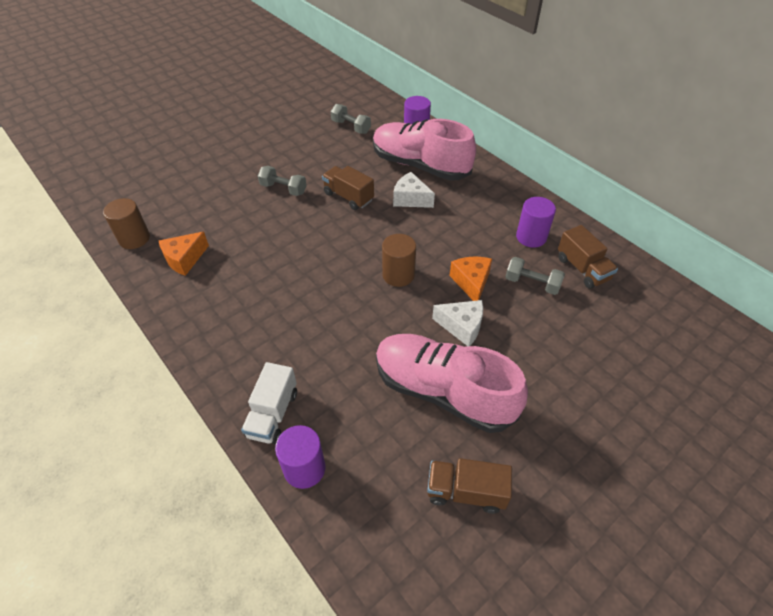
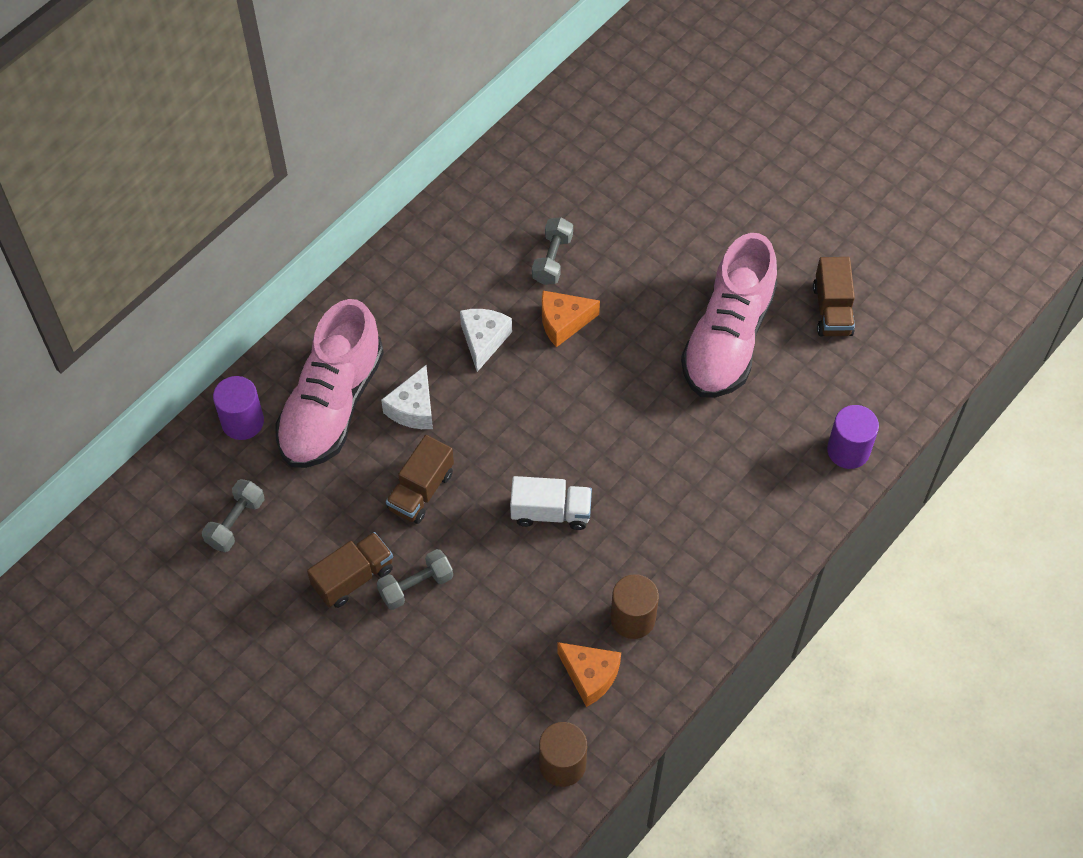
camera: 100 degrees left, 10 degrees up
(273, 414) = (797, 495): white truck -> white truck (551, 512)
(283, 189) = (416, 586): grey dumbbell -> grey dumbbell turned 45 degrees clockwise
(398, 275) = (566, 403): brown cylinder -> brown cylinder (633, 618)
(462, 326) = (635, 327): white cheese -> white cheese (483, 340)
(531, 237) = (469, 261): purple cylinder -> none
(582, 269) = (517, 208): brown truck -> brown truck (353, 578)

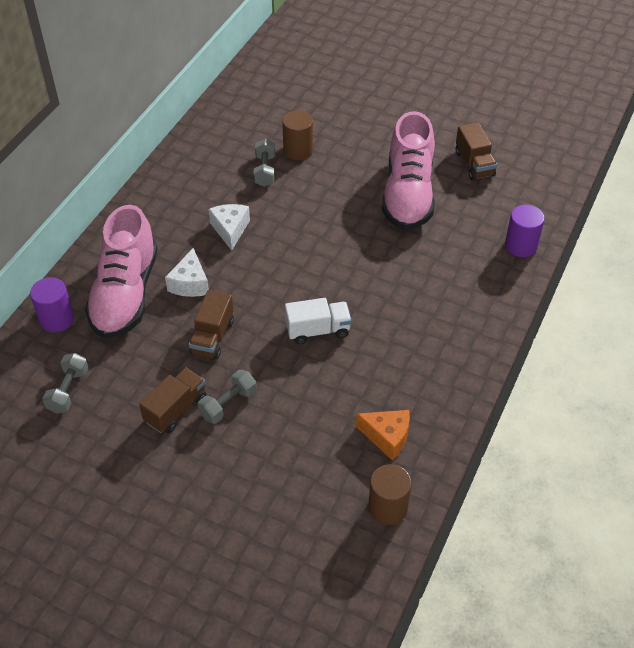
camera: 15 degrees left, 10 degrees down
(563, 322) = (286, 207): orange cheese -> none
(633, 618) = (406, 389): brown cylinder -> brown cylinder (298, 150)

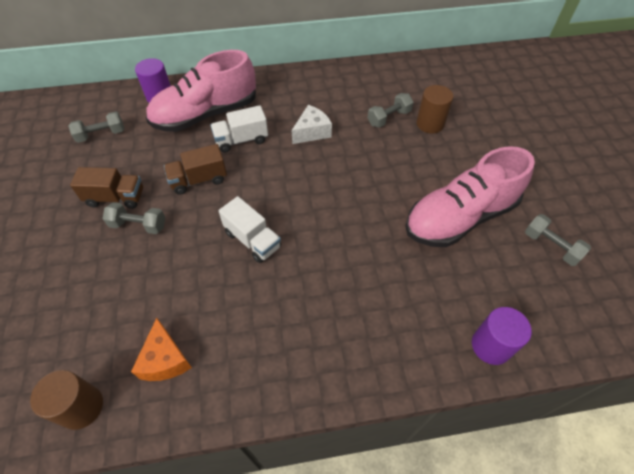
camera: 55 degrees right, 5 degrees up
(190, 283) = (241, 140): white cheese -> white truck
(474, 164) = (551, 246): brown truck -> grey dumbbell

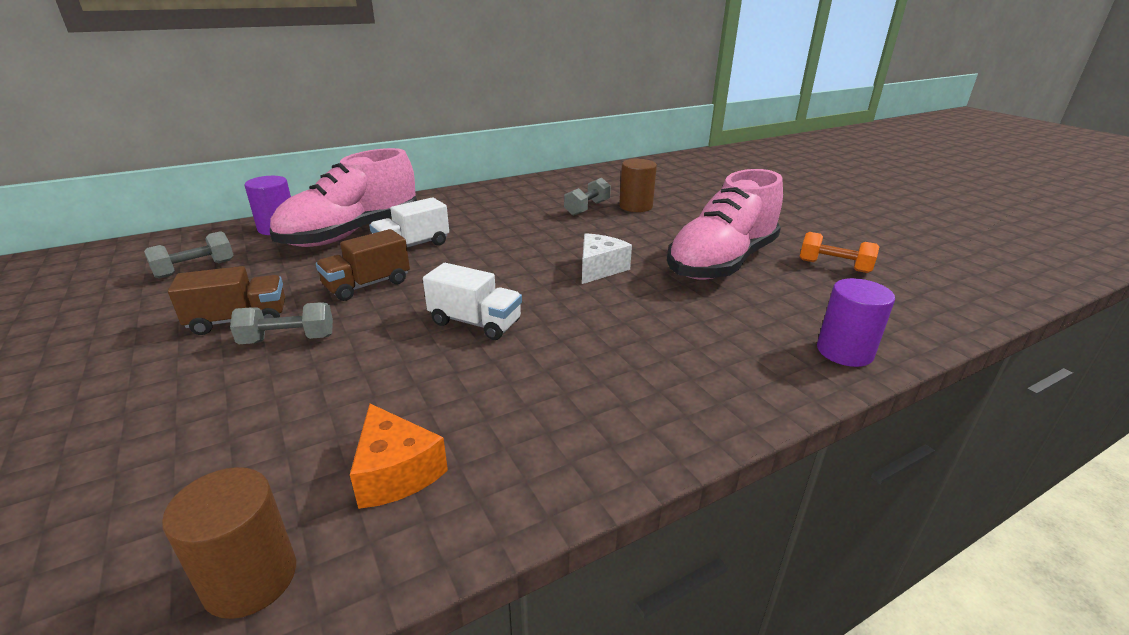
camera: 20 degrees left, 25 degrees down
(312, 132) = (502, 228): white cheese -> white cheese (599, 269)
(551, 246) = (834, 266): grey dumbbell -> orange dumbbell

